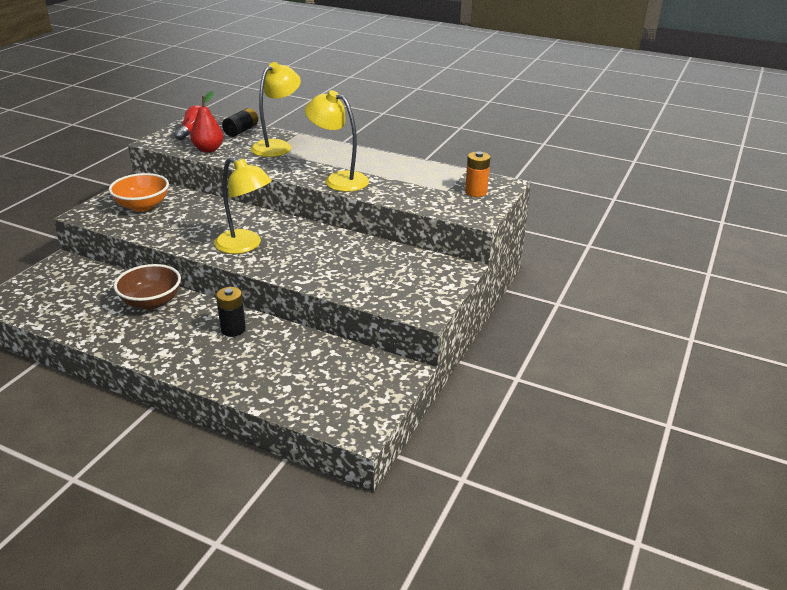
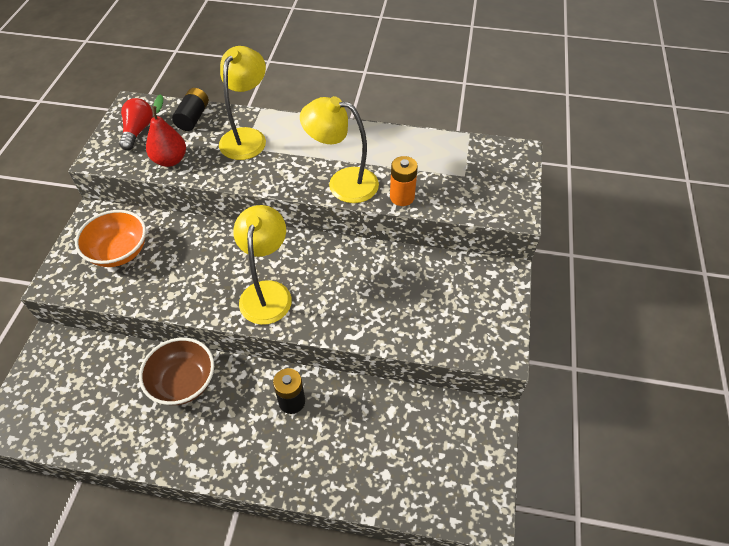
camera: 15 degrees left, 20 degrees up
(245, 245) = (267, 292): yellow lamp -> yellow lamp turned 105 degrees counterclockwise
(476, 192) = (496, 172): orange battery -> orange battery (402, 197)

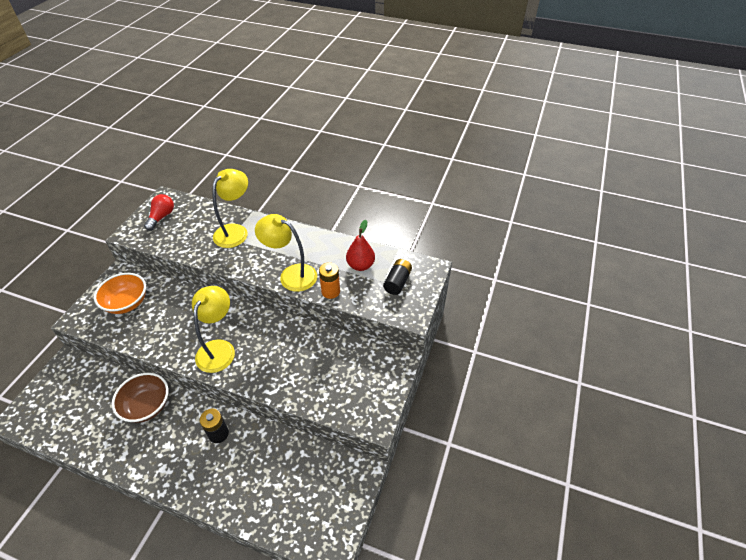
camera: 10 degrees right, 5 degrees down
(170, 160) = (176, 241): red pear -> red pear (360, 265)
(193, 117) = (203, 212): black battery -> black battery (397, 282)

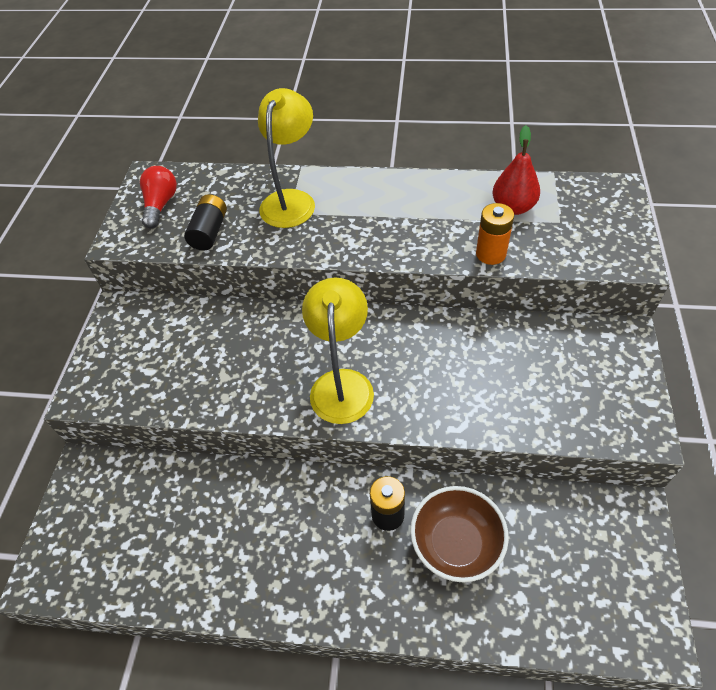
camera: 10 degrees left, 5 degrees up
(127, 303) = (155, 350): orange bowl -> none
(147, 406) = (251, 502): brown bowl -> brown bowl (456, 544)
(291, 275) = (416, 243): yellow lamp -> none
(397, 282) = (582, 218): black battery -> black battery (209, 232)

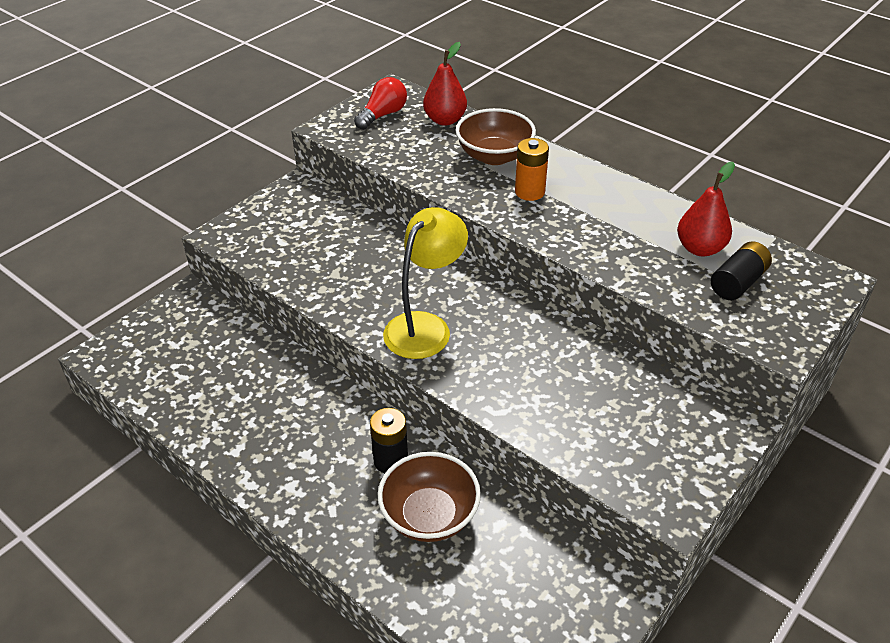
camera: 30 degrees right, 10 degrees down
(209, 232) = (403, 151): black battery -> black battery (737, 283)
(221, 185) = (445, 120): none -> red pear
(291, 200) = (494, 156): yellow lamp -> brown bowl
(490, 254) = (637, 276): orange battery -> orange battery (529, 192)

